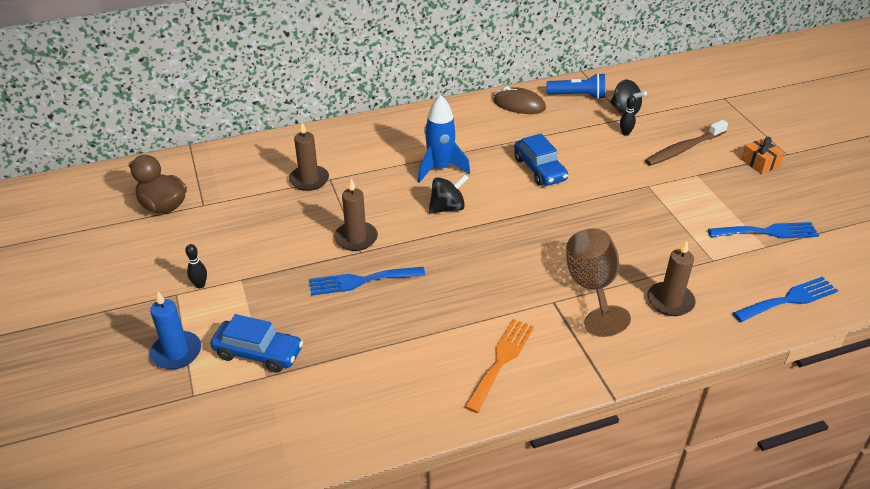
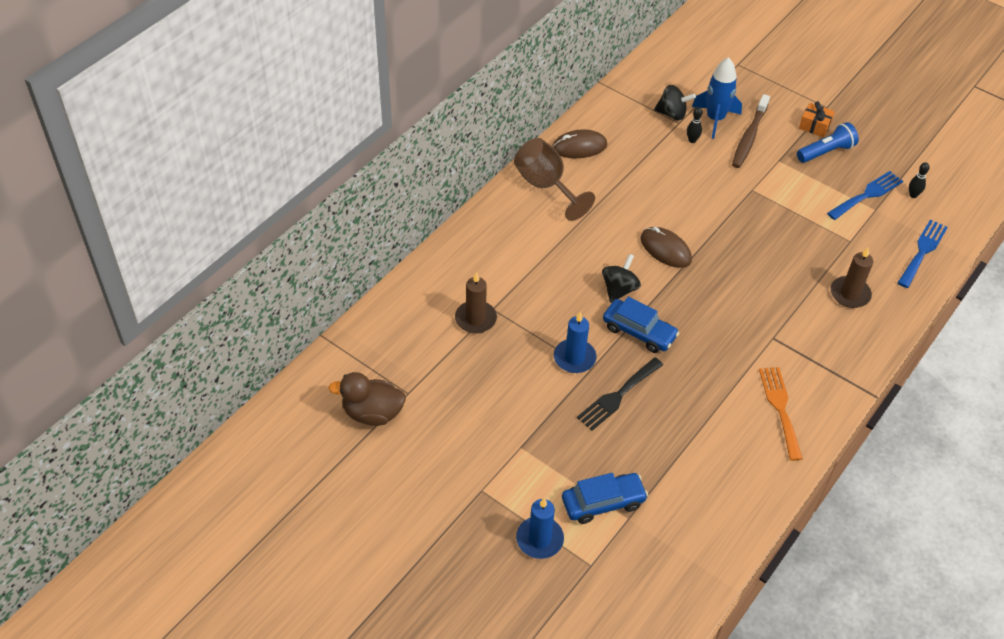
camera: 35 degrees left, 10 degrees up
(200, 285) = (492, 471): black bowling pin -> black bowling pin (913, 195)
(356, 238) = (574, 358): brown candle -> blue candle
(361, 281) = (618, 396): blue fork -> black fork
(440, 169) = (576, 251): blue rocket -> blue rocket (715, 119)
(519, 197) = (665, 249): none -> brown mouse
(539, 169) = (657, 213): blue car -> blue car (639, 332)
(577, 96) = (620, 114): blue flashlight -> blue flashlight (826, 152)
(592, 288) = (789, 311): brown goblet -> brown goblet (546, 186)

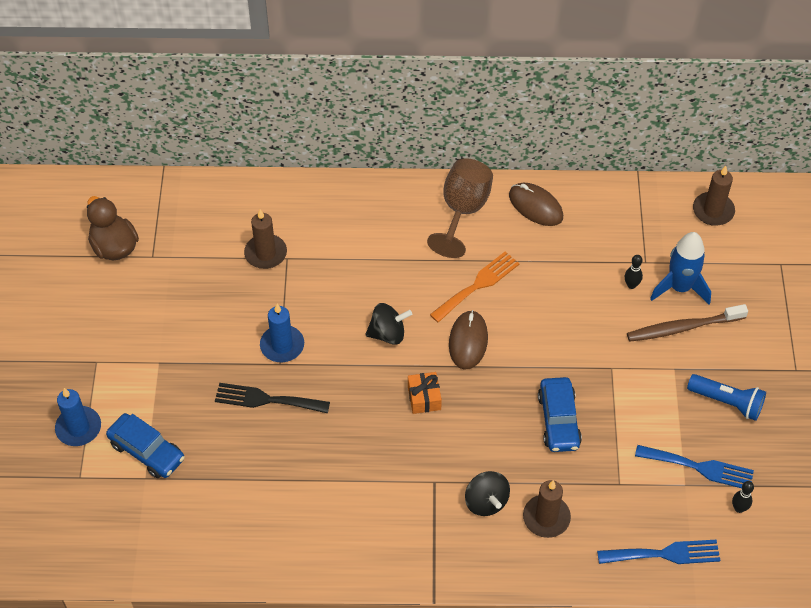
camera: 55 degrees right, 5 degrees up
(639, 332) = (351, 375): blue car -> blue car (558, 420)
(666, 67) = (713, 211): none -> brown candle
(672, 114) = (651, 250): black spinning top -> black spinning top (486, 502)
(780, 408) = (354, 530): orange fork -> orange fork (477, 285)
(814, 126) = (755, 374): orange gift -> orange gift (424, 398)

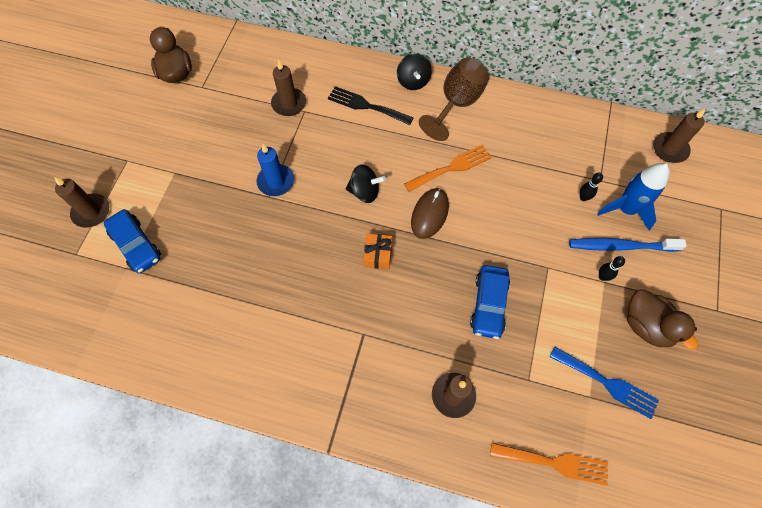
camera: 15 degrees right, 10 degrees up
(78, 428) = (91, 212): blue candle -> brown candle
(266, 399) = (247, 224): black fork -> black fork (366, 106)
(486, 502) = (403, 365): black spinning top -> black spinning top (413, 82)
(535, 206) = (518, 113): brown mouse -> none
(664, 554) = (554, 462): blue fork -> orange fork
(683, 328) = (620, 246): brown toothbrush -> blue toothbrush
(727, 402) = (646, 325): blue flashlight -> brown duck
(739, 508) = (636, 435): black bowling pin -> black bowling pin (602, 277)

